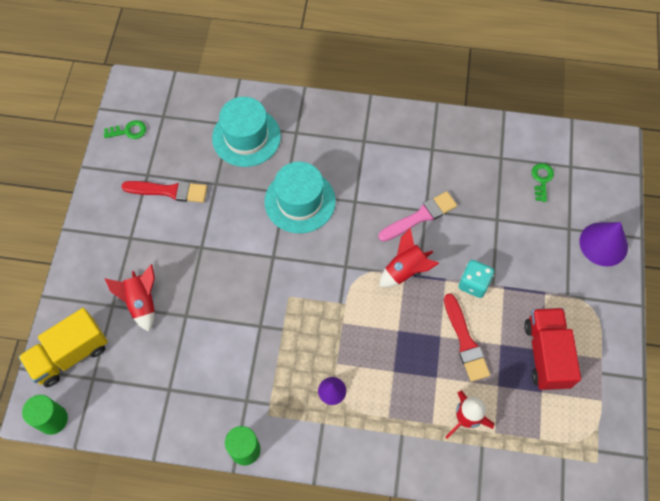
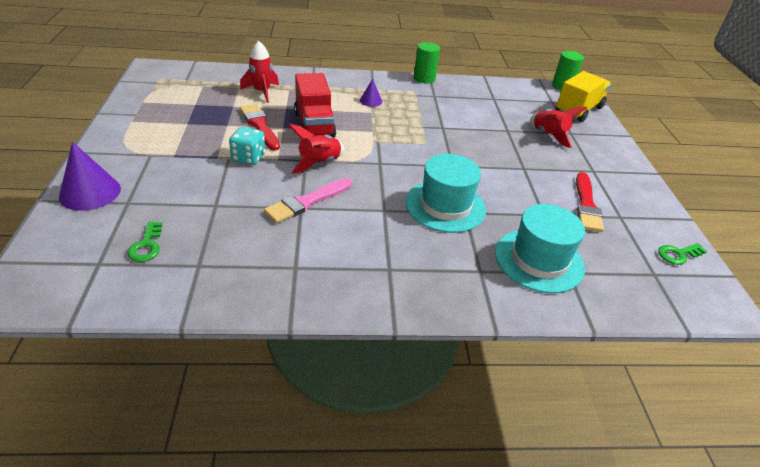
camera: 165 degrees right, 25 degrees down
(169, 191) = (586, 205): red brush -> red brush turned 75 degrees counterclockwise
(546, 354) = (185, 121): red truck -> red truck (314, 125)

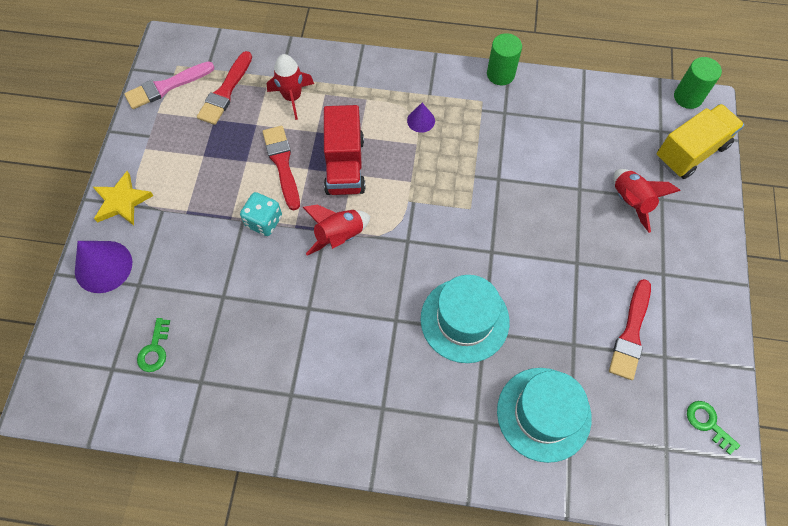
camera: 15 degrees right, 25 degrees up
(109, 151) = (122, 201): none -> yellow star
(203, 90) = (225, 92): none -> red brush
(307, 202) = (316, 300): pink brush -> pink brush (166, 86)
(678, 254) = (708, 423): green key -> green key turned 60 degrees clockwise

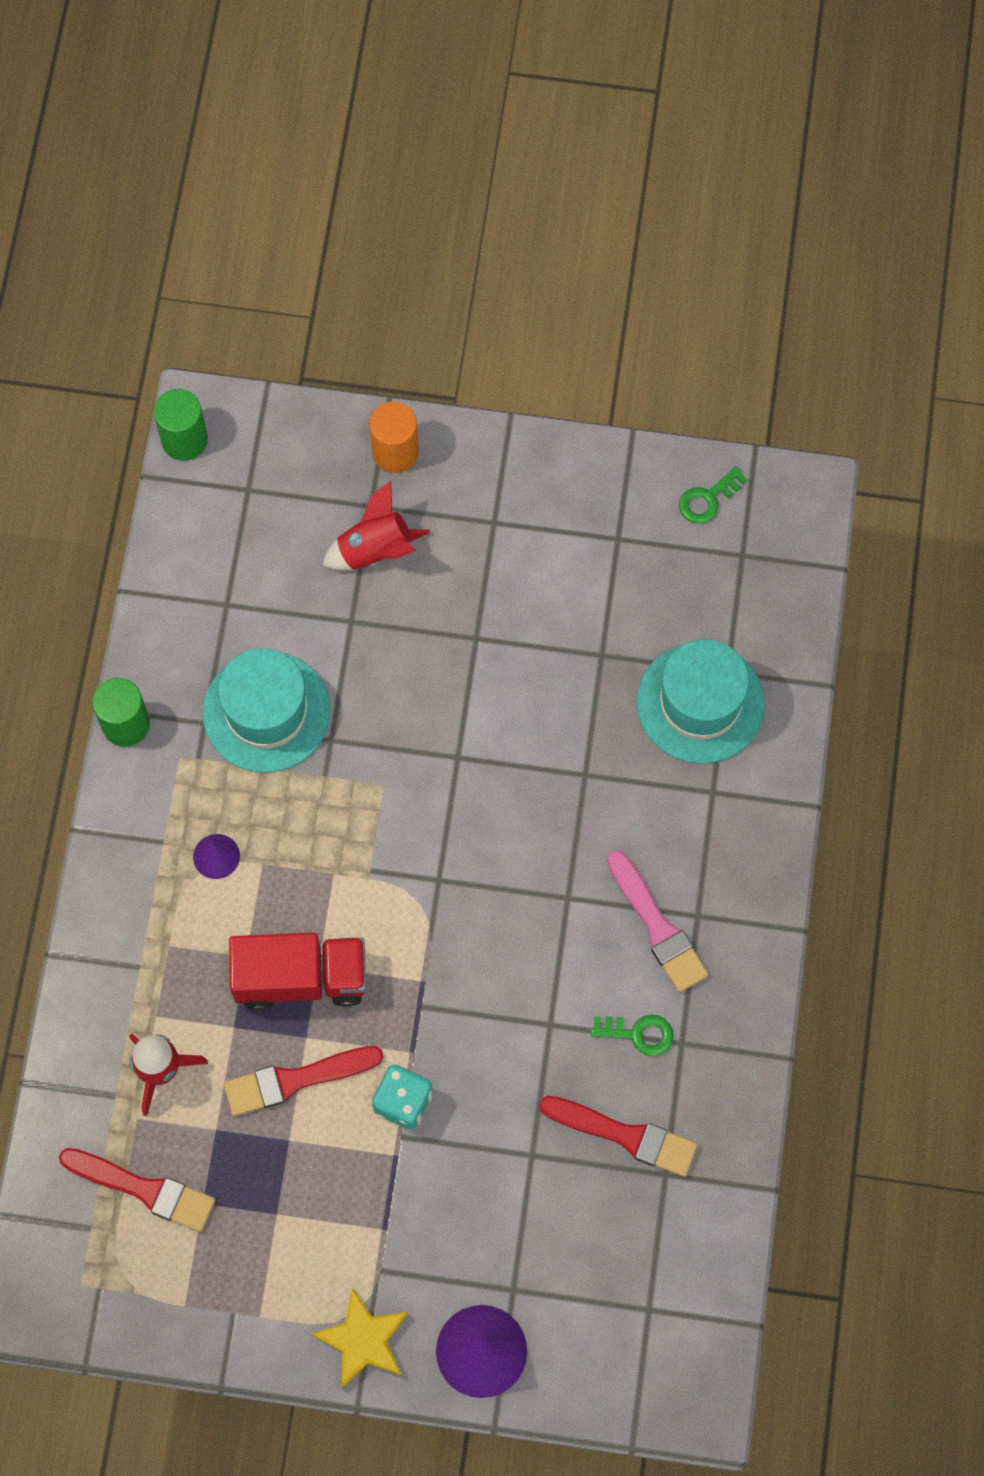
camera: 90 degrees left, 5 degrees up
(155, 349) = (618, 1248): green key -> green key (638, 1033)
(166, 86) = (128, 1297): pink brush -> pink brush (657, 927)
(339, 236) = (430, 982): red rocket -> none
(464, 320) = (567, 800): turquoise hat -> turquoise hat (266, 712)
(630, 333) = (585, 578): red brush -> red brush (625, 1135)
(691, 152) = (288, 452): yellow truck -> none
(703, 213) = (395, 452): none -> orange cylinder

